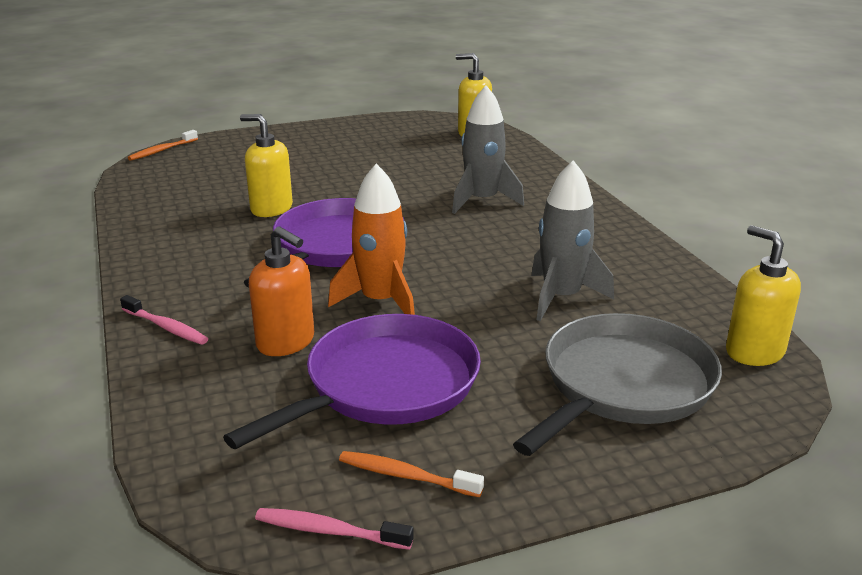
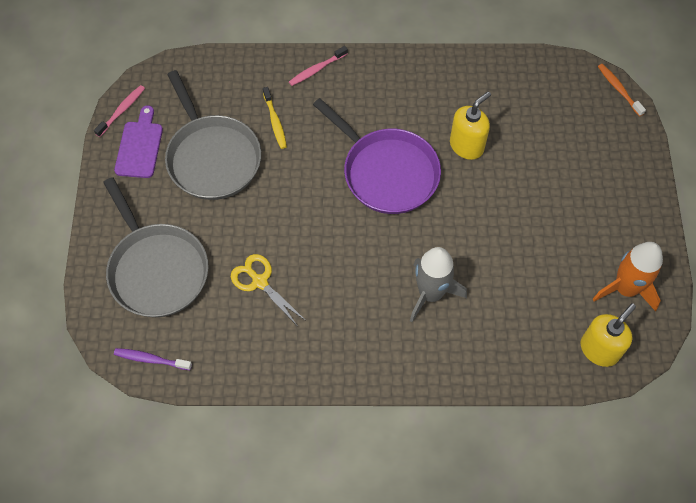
camera: 110 degrees right, 35 degrees up
(286, 342) = (275, 122): orange soap dispenser -> yellow toothbrush
(380, 301) = (300, 179): orange rocket -> orange rocket (625, 289)
(385, 384) = (212, 158): purple pan -> grey pan
(405, 476) = (140, 146): orange toothbrush -> purple cutting board
(561, 297) = (260, 282): grey rocket -> yellow scissors
(754, 352) = (151, 359): yellow soap dispenser -> purple toothbrush

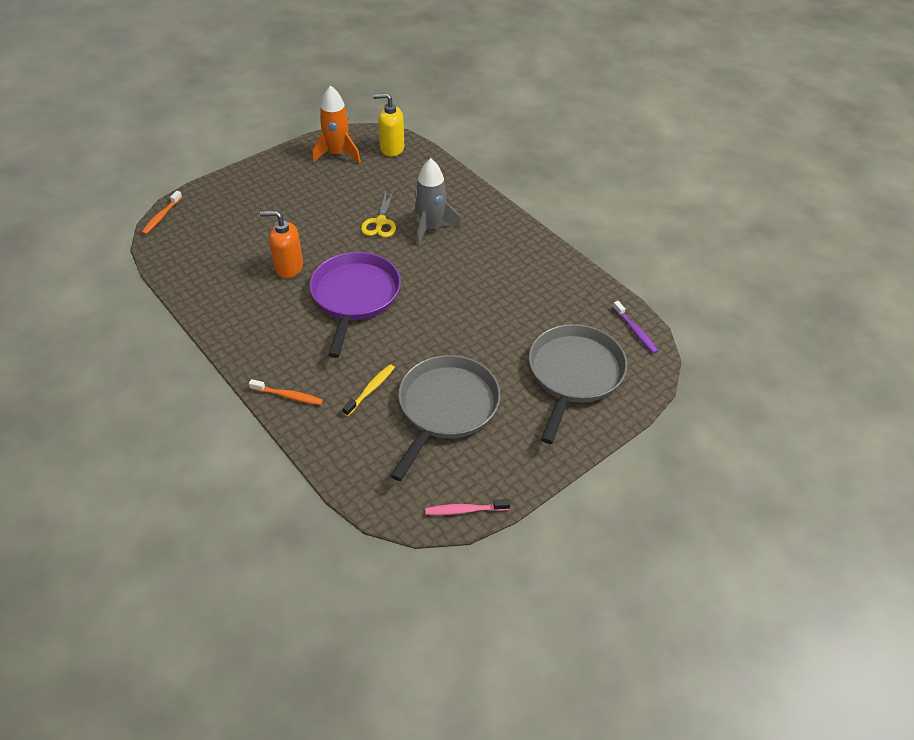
camera: 130 degrees left, 15 degrees down
(140, 146) = (486, 466): purple cutting board -> none
(260, 282) = (517, 311): yellow scissors -> yellow scissors (380, 222)
(316, 69) = (288, 396): pink toothbrush -> orange toothbrush
(466, 146) = (288, 267): yellow soap dispenser -> orange soap dispenser

